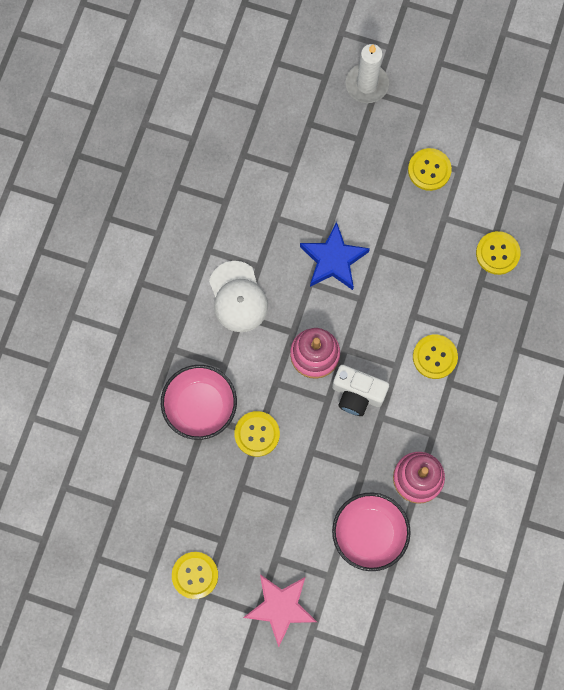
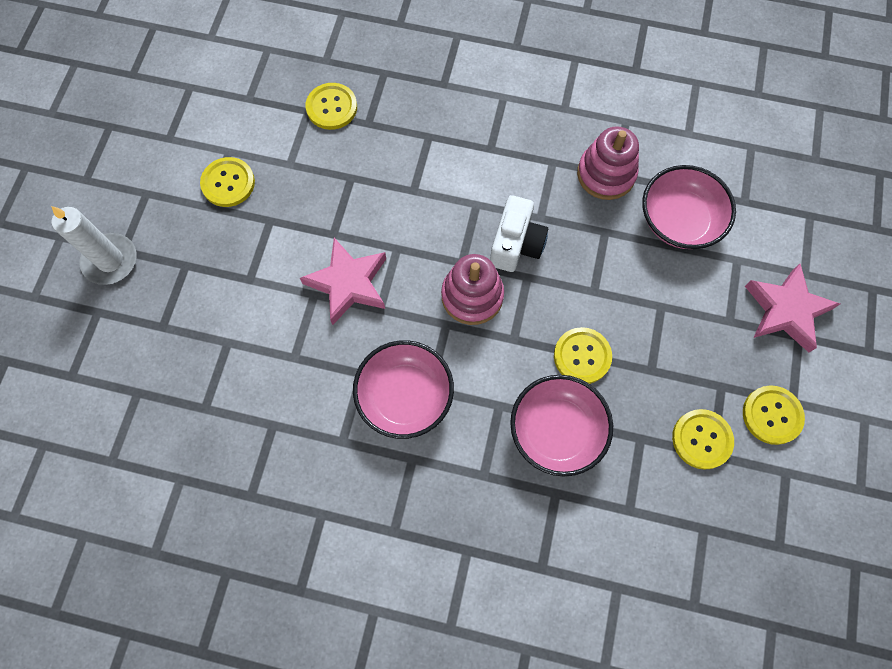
camera: 95 degrees left, 5 degrees down
(238, 297) = (405, 396): white cap -> pink bowl
(333, 260) = (348, 283): blue star -> pink star
(435, 357) = (461, 165): yellow button -> yellow button (702, 439)

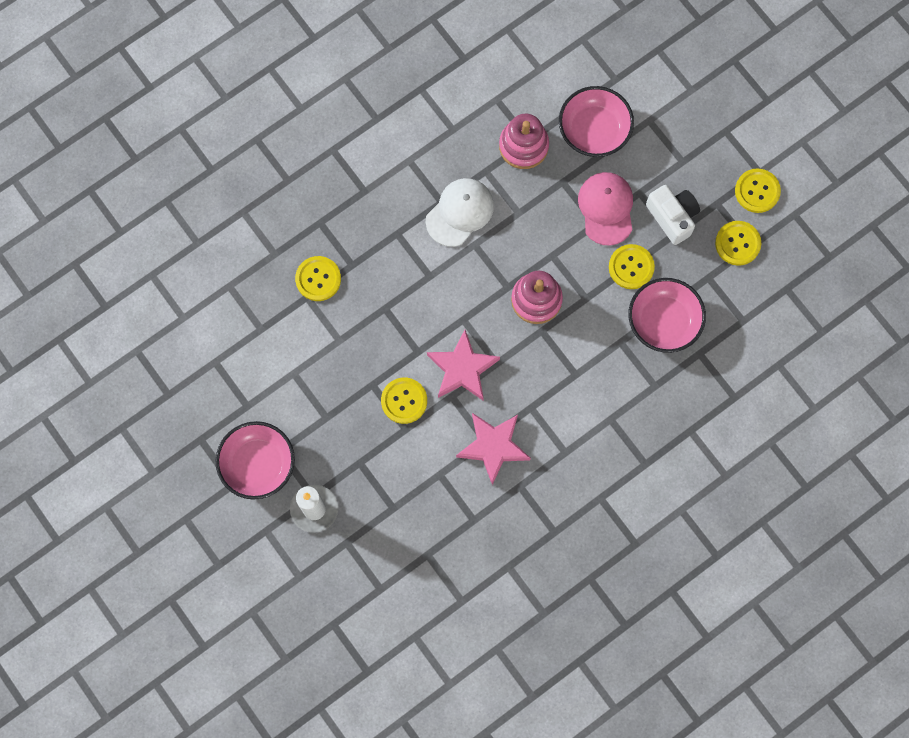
camera: 50 degrees left, 5 degrees up
(228, 183) = (319, 391): yellow button -> yellow button (404, 401)
(405, 396) = (568, 393): pink bowl -> pink bowl (258, 464)
(494, 170) = (460, 212): none -> white cap
(516, 244) = (524, 243): white camera -> white camera (672, 217)
(617, 289) = (606, 208): none -> pink cap
(786, 310) = (704, 123): pink star -> pink star (493, 447)

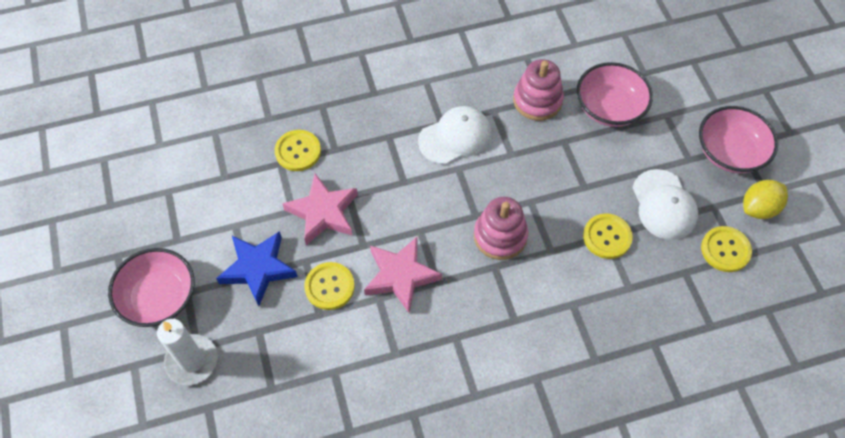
camera: 20 degrees right, 15 degrees down
(333, 407) = (258, 268): none -> blue star
(493, 447) = (401, 363): pink star -> pink star (323, 212)
(606, 208) = (599, 177): pink cap -> none
(663, 321) = (625, 299): pink bowl -> pink bowl (730, 152)
(672, 217) = (664, 205): white camera -> white cap
(757, 191) = (759, 208): yellow button -> yellow lemon

